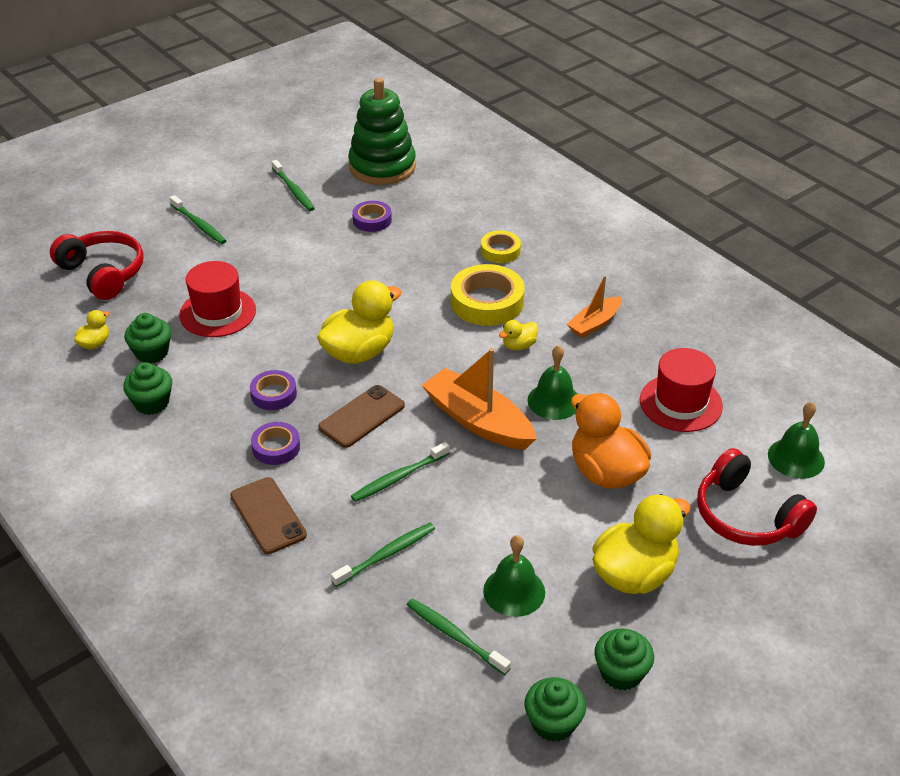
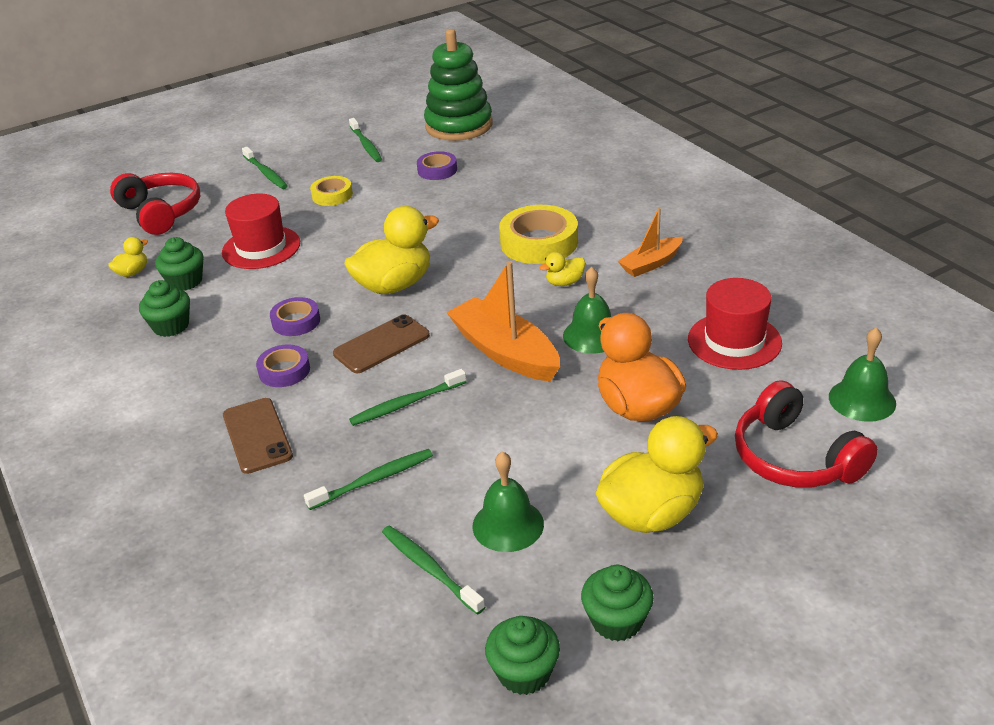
camera: 10 degrees right, 5 degrees down
(500, 251) = (563, 197): yellow tape -> yellow tape (332, 195)

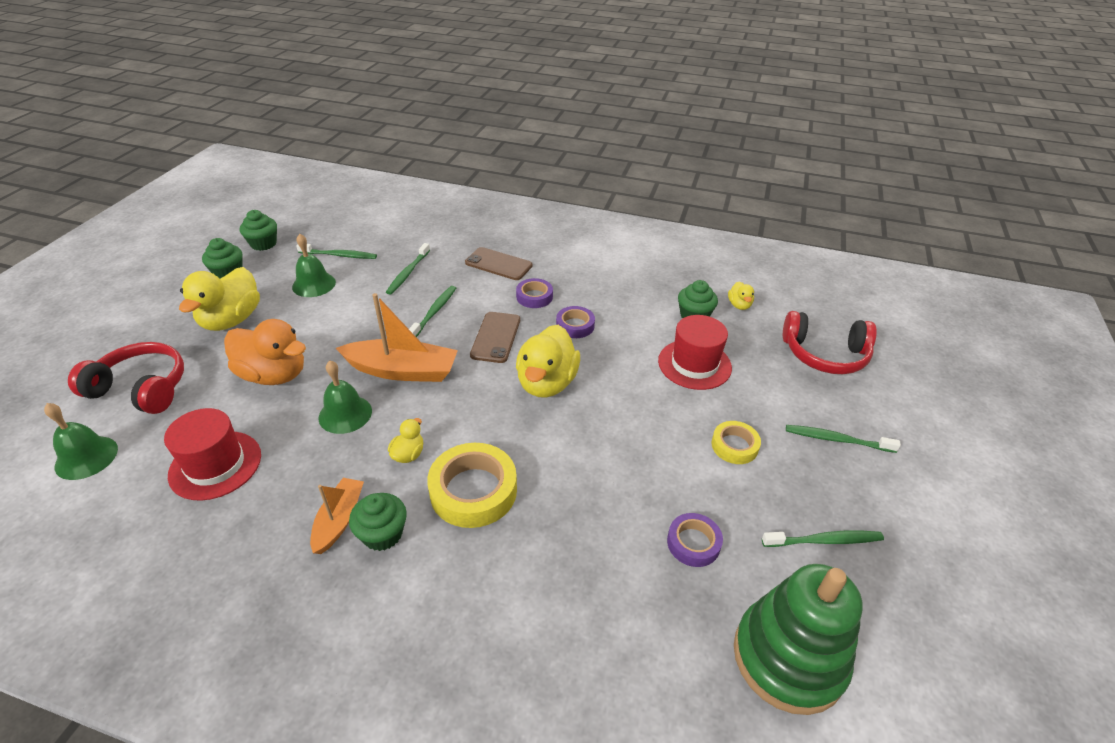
camera: 135 degrees right, 5 degrees up
(171, 326) = (646, 288): green cupcake -> green cupcake (382, 534)
(366, 145) = (825, 541): green toothbrush -> green toothbrush turned 150 degrees clockwise

